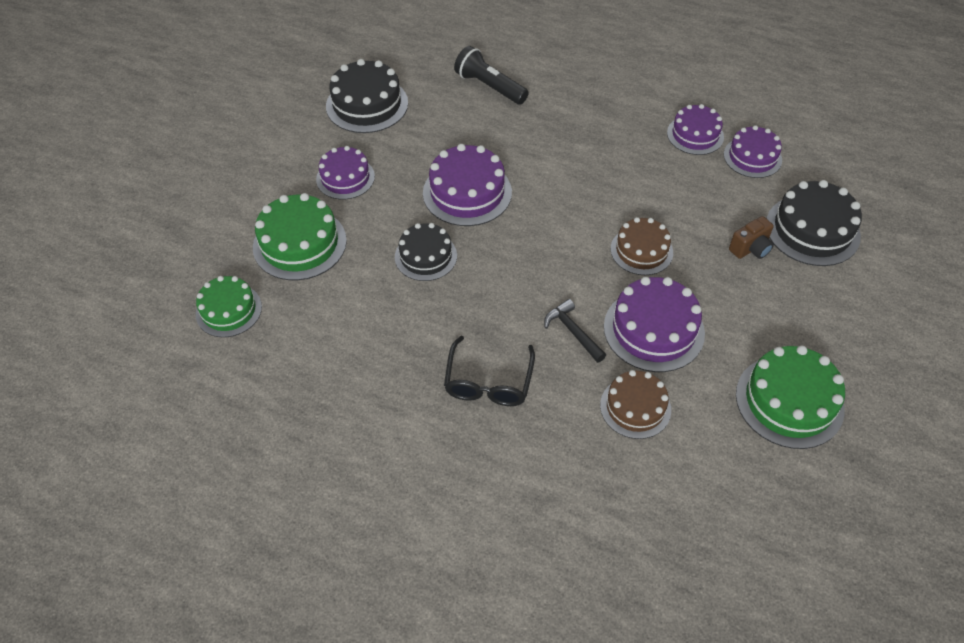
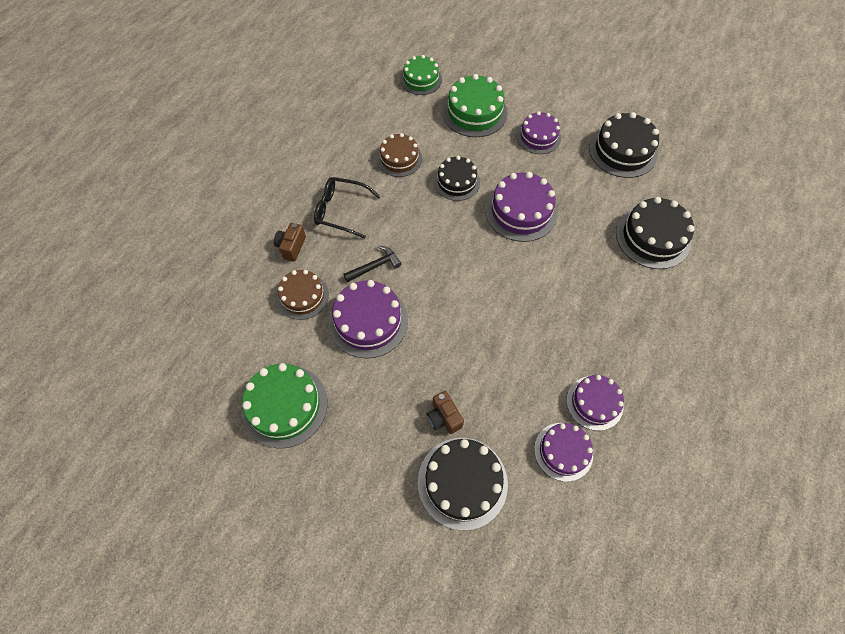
camera: 95 degrees right, 10 degrees up
(489, 87) = (653, 237): black flashlight -> black cake
(560, 434) = (291, 247): none -> brown camera
(641, 250) = (449, 327): brown cake -> brown cake (399, 159)

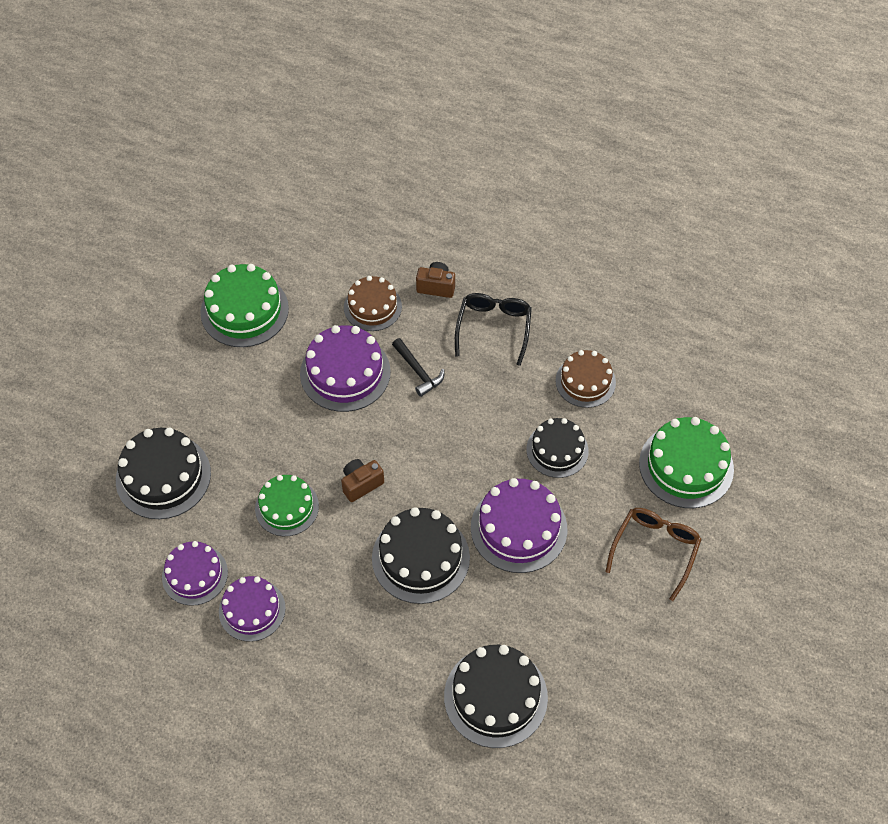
camera: 85 degrees right, 5 degrees down
(421, 79) = (735, 395): green cake -> green cake (287, 507)
(444, 417) = (233, 455): brown camera -> brown camera (361, 484)
(538, 137) = (655, 550): purple cake -> brown glasses
(622, 151) = (648, 666): black cake -> black cake (420, 558)

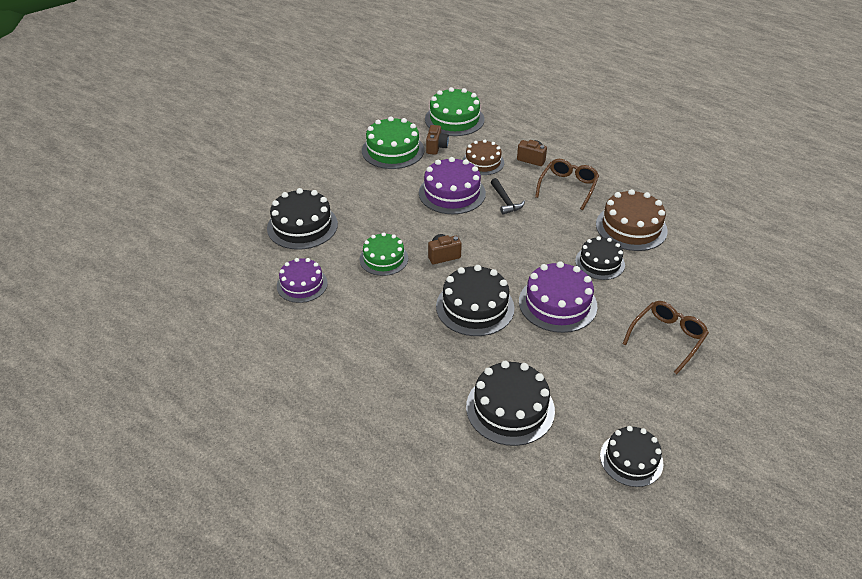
camera: 15 degrees right, 15 degrees down
(252, 610) = (335, 313): purple cake -> none
(303, 292) = (436, 147): none -> brown camera
(493, 328) = (568, 187): black glasses -> brown glasses
(585, 381) = (631, 227): brown cake -> brown cake, size x1.51
(641, 730) = (631, 459): none -> black cake
(686, 466) = (703, 290): green cake -> green cake (454, 119)

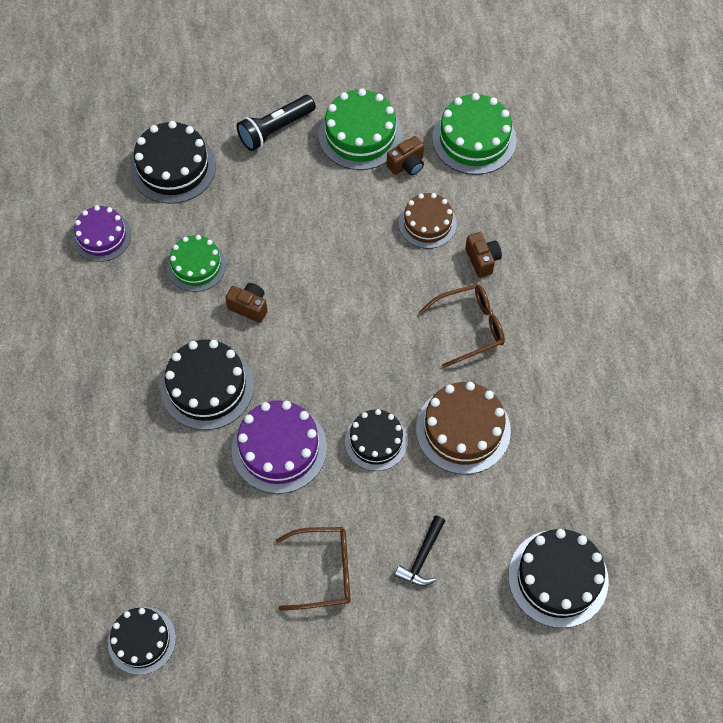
camera: 45 degrees right, 20 degrees up
(341, 175) = (275, 129): none -> black flashlight
(452, 193) = (348, 238): purple cake -> none
(505, 201) = (385, 292): black hammer -> black hammer (422, 557)
(510, 408) = (112, 508): black cake -> black cake (558, 578)

